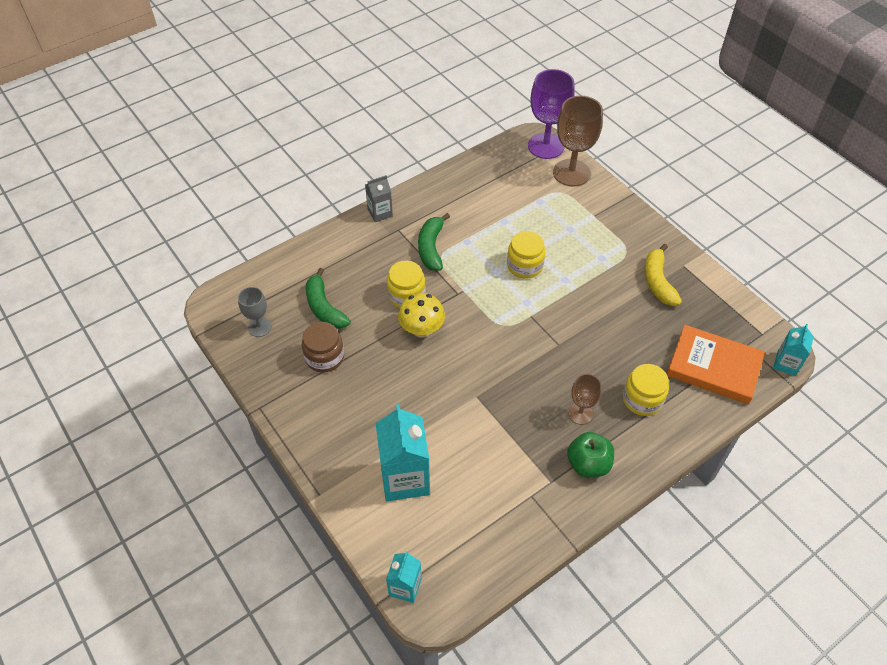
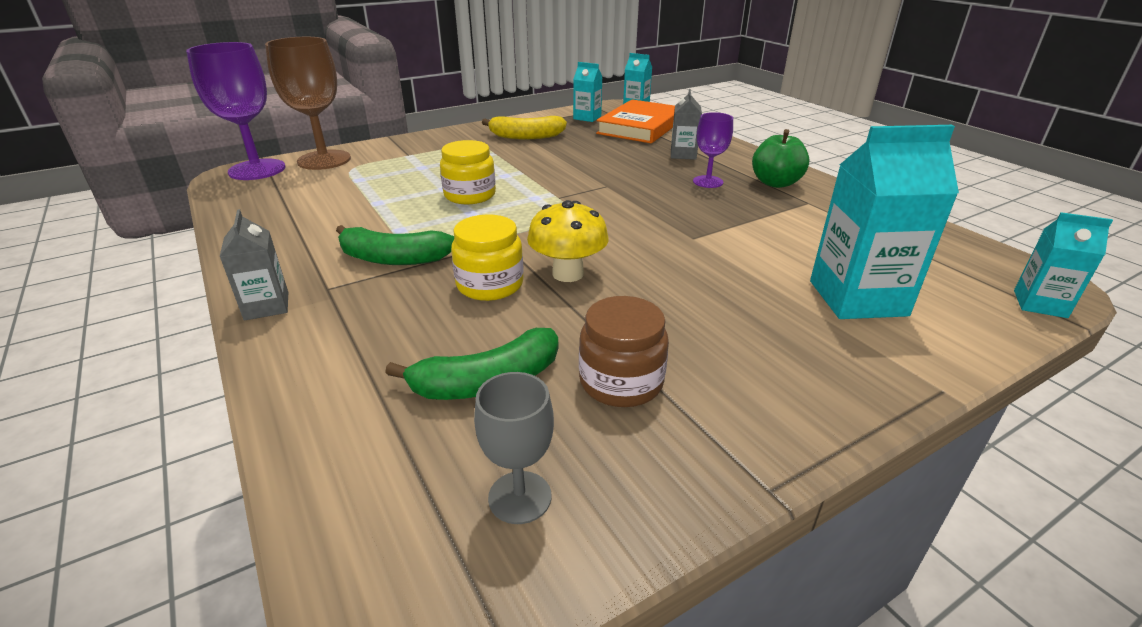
camera: 85 degrees left, 20 degrees down
(580, 413) = (708, 182): brown goblet -> purple goblet
(642, 399) = (683, 154): yellow jar -> grey carton
(729, 323) = (587, 117): none -> turquoise carton

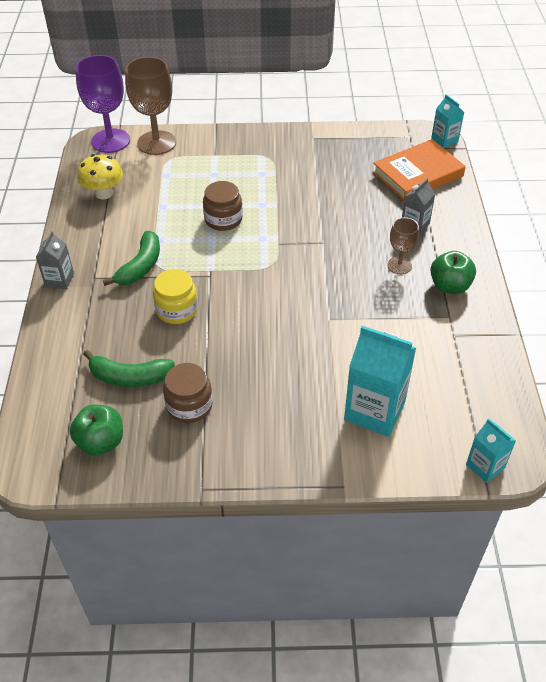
camera: 30 degrees right, 15 degrees up
(394, 258) = (140, 266): green banana -> green banana turned 105 degrees counterclockwise
(470, 195) = (223, 219): yellow jar -> brown jar
(520, 497) = (101, 442): grey goblet -> green apple
(526, 136) = (314, 158): yellow banana -> none
(568, 273) = (225, 319): yellow mushroom -> yellow mushroom (104, 193)
(587, 117) = (386, 145): turquoise carton -> none
(708, 182) = (399, 265): purple goblet -> brown goblet

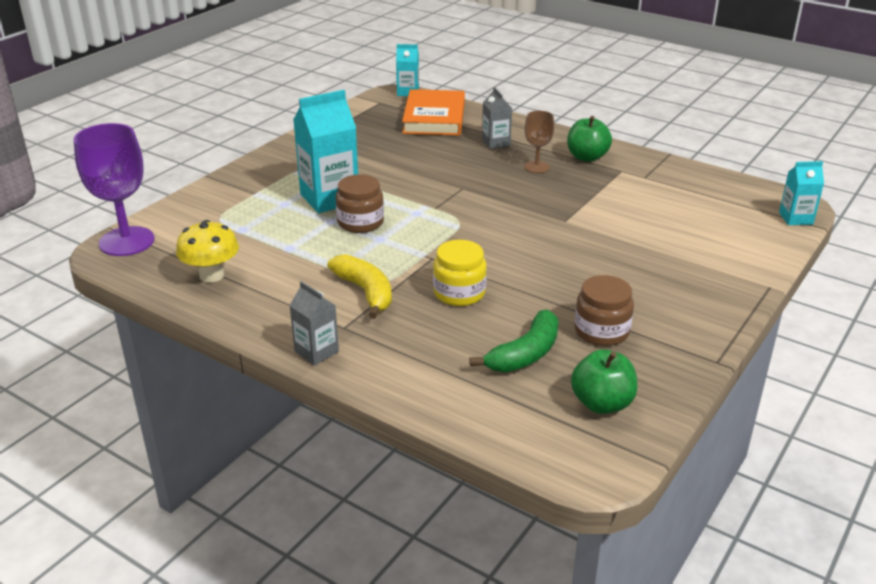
camera: 55 degrees left, 15 degrees down
(140, 266) = (365, 292): green banana -> yellow banana
(156, 143) = (179, 216): brown goblet -> none
(374, 411) = (696, 241): turquoise carton -> turquoise carton (329, 198)

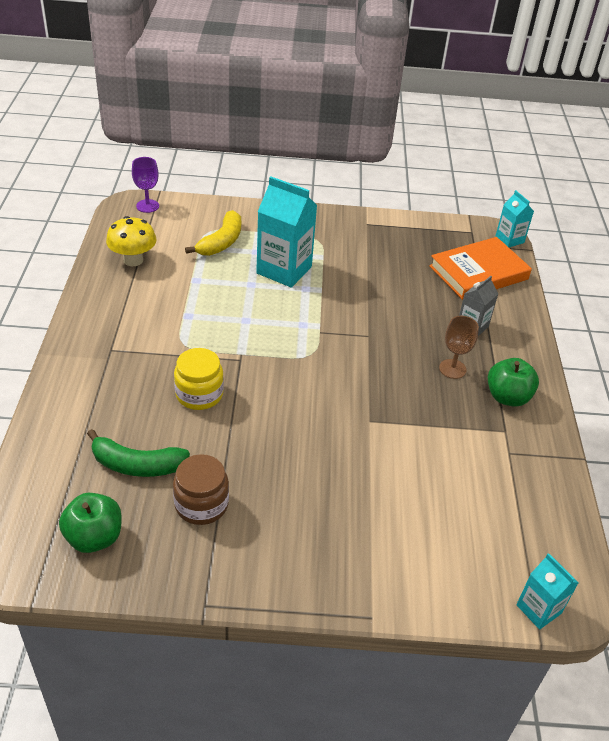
camera: 55 degrees right, 10 degrees up
(126, 241) = (147, 206): purple goblet -> purple goblet, size x0.54
(316, 351) = (72, 348): grey carton -> none
(360, 222) = (261, 300): brown jar -> none
(365, 292) = (164, 342): yellow banana -> yellow banana (221, 242)

